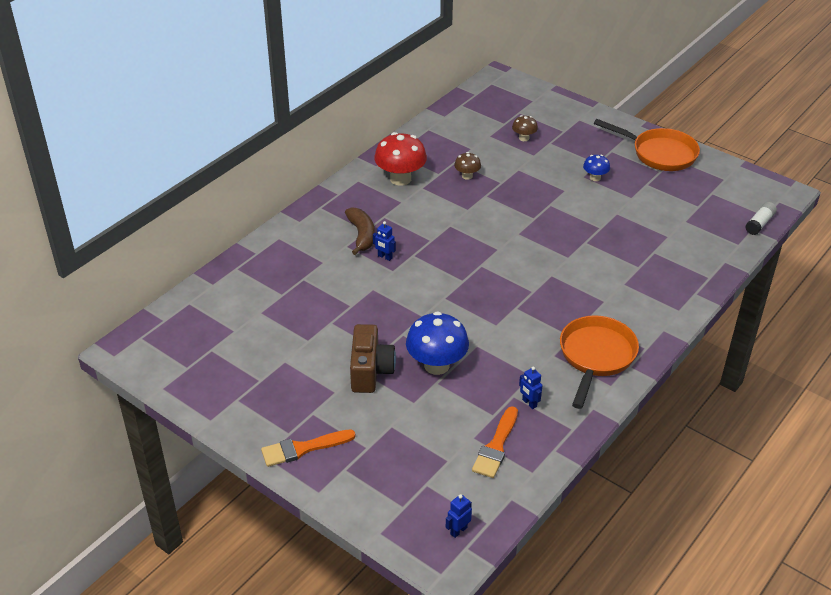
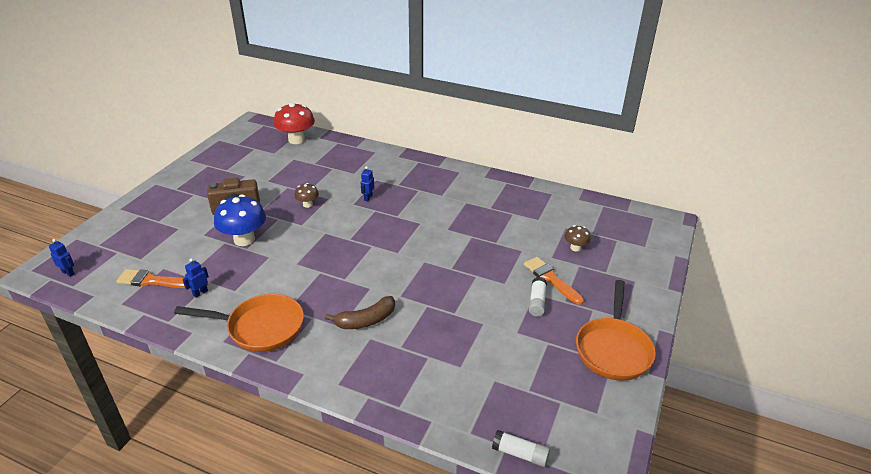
camera: 75 degrees right, 5 degrees down
(303, 448) = (160, 196): orange brush -> orange brush (551, 279)
(361, 235) = (391, 184): brown banana -> brown banana (366, 320)
(400, 179) = (472, 190): red mushroom -> red mushroom (296, 140)
(467, 176) = (495, 222): brown mushroom -> brown mushroom (307, 204)
(595, 178) = (537, 302): blue mushroom -> white glue stick

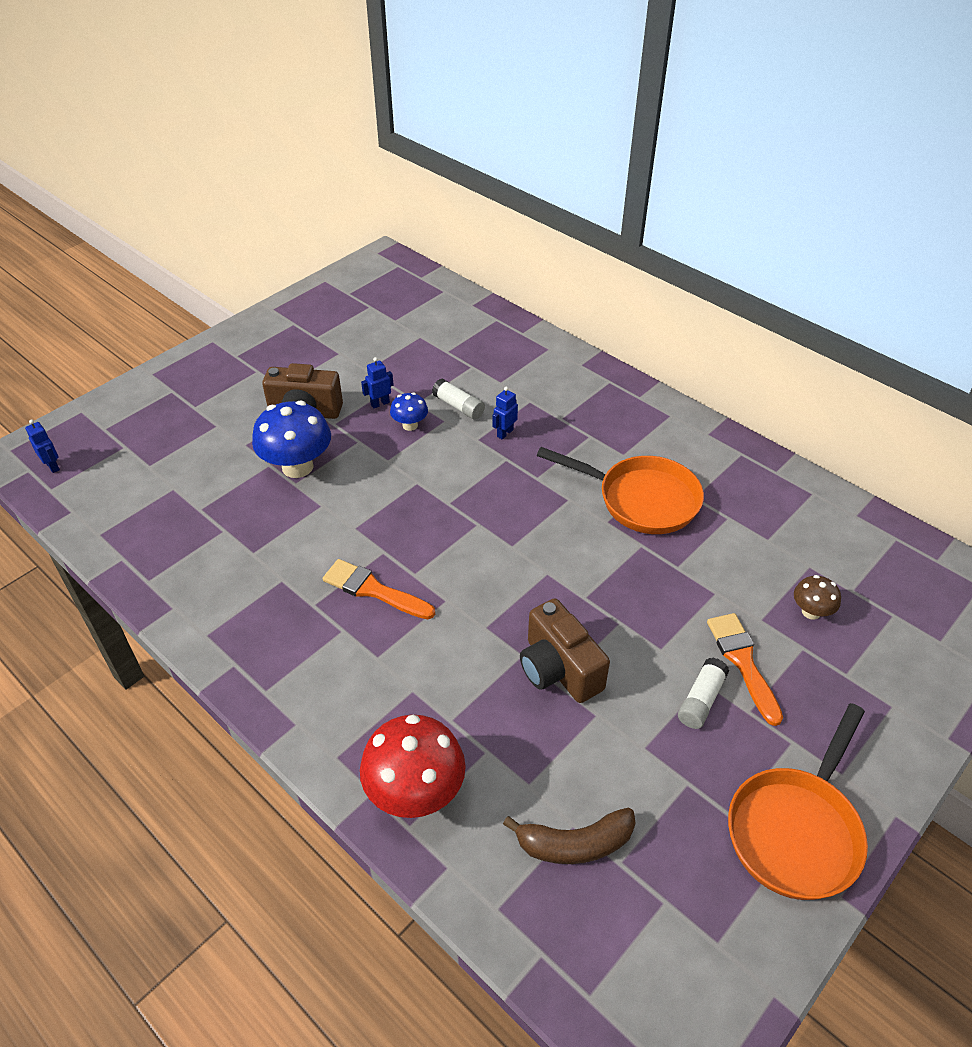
camera: 20 degrees right, 10 degrees up
(152, 281) = (151, 507): orange brush -> orange brush (373, 590)
(200, 293) = (206, 544): blue robot -> blue robot (380, 403)
(260, 328) = (265, 627): orange pan -> orange pan (641, 499)
(296, 140) = (436, 302): red mushroom -> red mushroom (415, 792)
(307, 204) = (410, 425): brown mushroom -> blue mushroom
(366, 320) = (418, 657): brown banana -> brown banana (575, 844)
(452, 306) = (559, 669): none -> brown camera
(520, 454) = (560, 974): white glue stick -> white glue stick (458, 406)

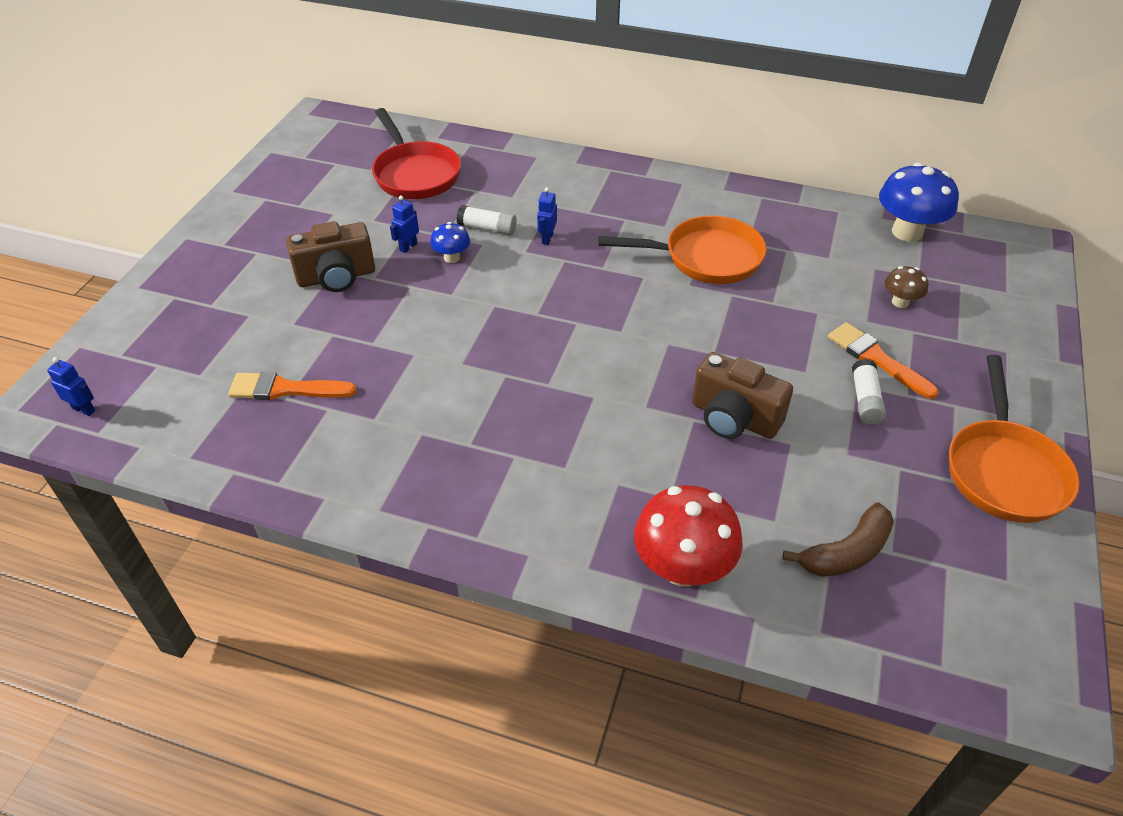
camera: 25 degrees left, 0 degrees up
(297, 467) = (364, 327): blue mushroom -> blue mushroom (907, 232)
(373, 590) = (519, 411): orange brush -> orange brush (285, 389)
(430, 335) = (415, 174): none -> red pan

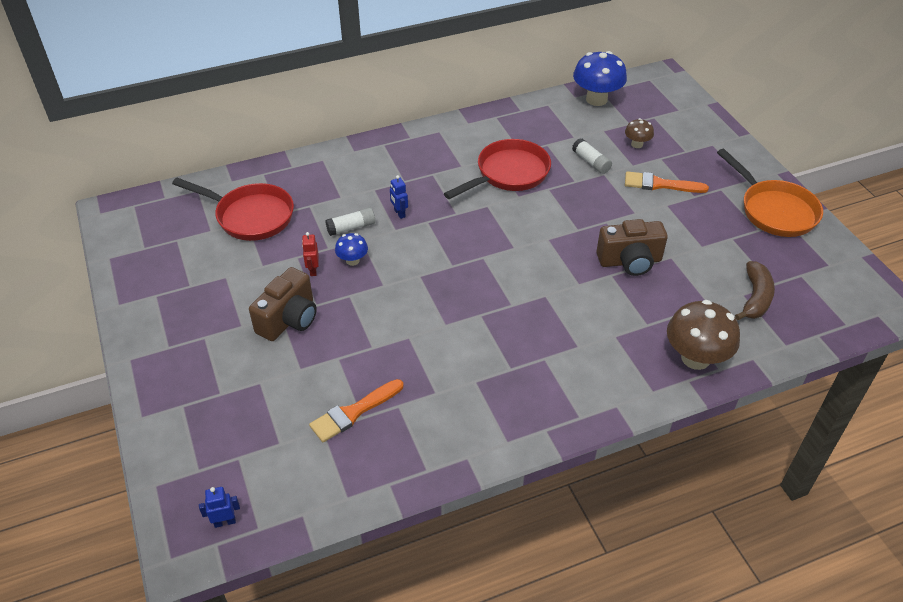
camera: 40 degrees left, 0 degrees up
(408, 247) = (313, 270): blue robot -> red robot
(682, 568) = (695, 358): red mushroom -> brown mushroom
(706, 258) = (509, 174): orange pan -> red pan
(865, 399) = (679, 211): white glue stick -> white glue stick (591, 162)

